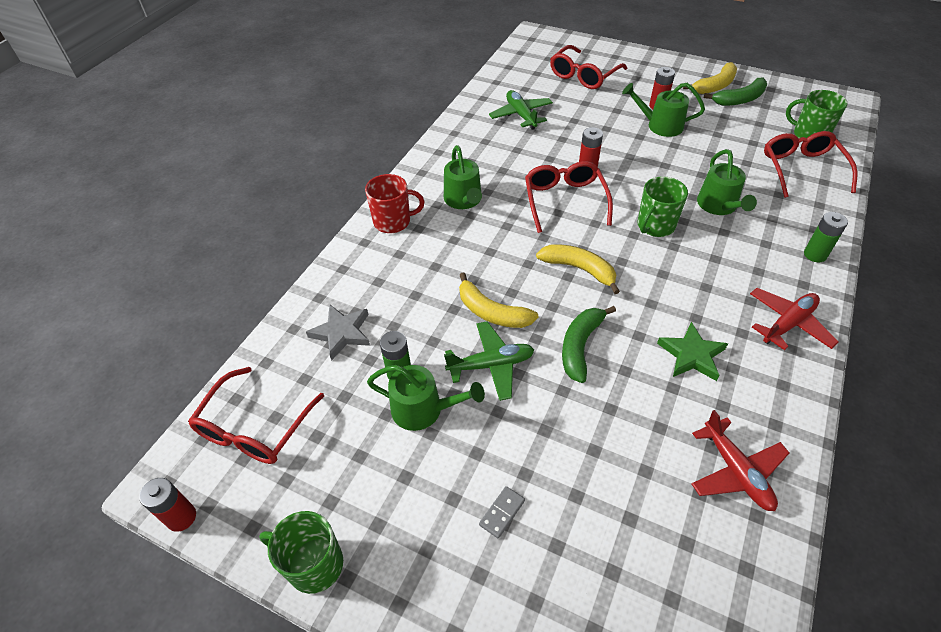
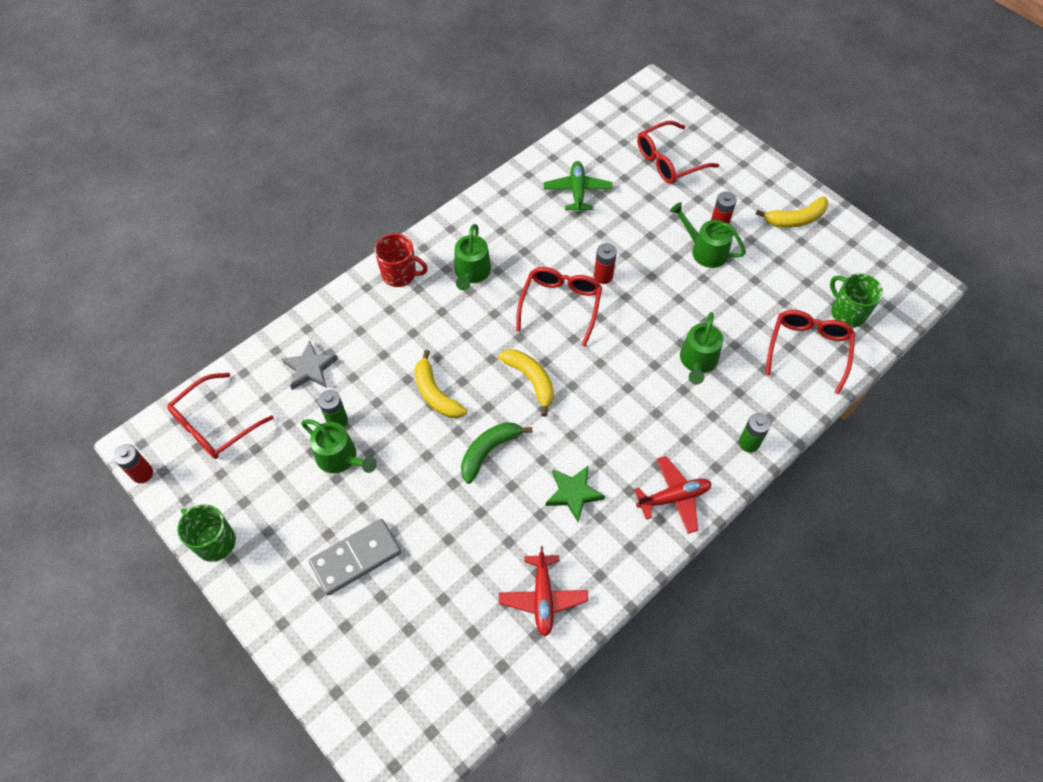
camera: 20 degrees right, 10 degrees up
(491, 365) = (410, 440): green plane -> none
(502, 513) = (356, 558): grey domino -> grey domino, size x2.23
(655, 226) = (625, 361): green mug -> none
(739, 99) = (808, 245): green banana -> none

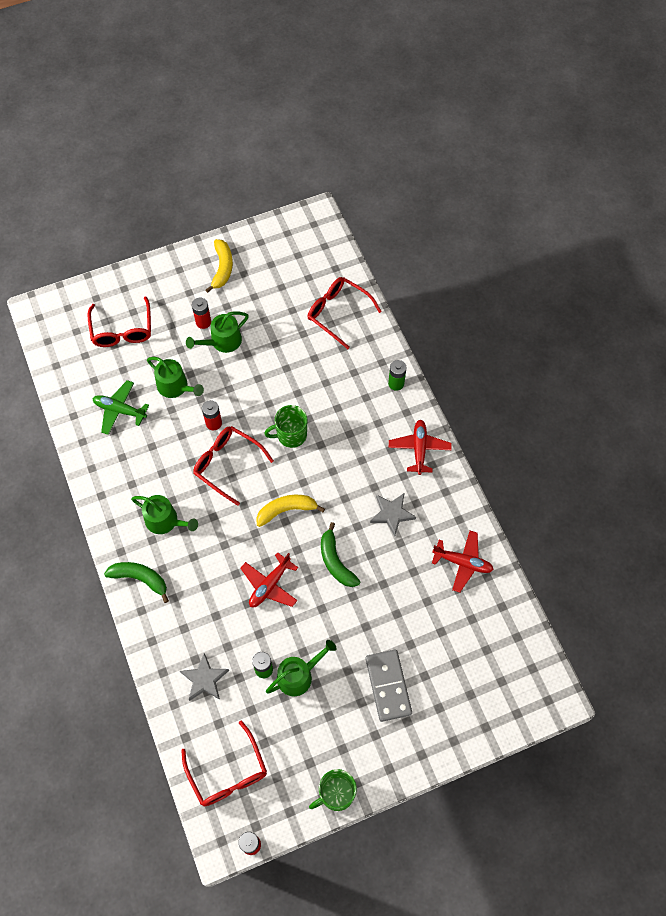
camera: 70 degrees left, 5 degrees up
(400, 274) = (140, 579): red mug -> green banana
(436, 393) = (269, 585): yellow banana -> red plane
(573, 493) = (392, 514): green star -> grey star
(698, 361) = (318, 388): green watering can -> green watering can (175, 387)
(847, 313) = (318, 274): green mug -> green mug (291, 435)

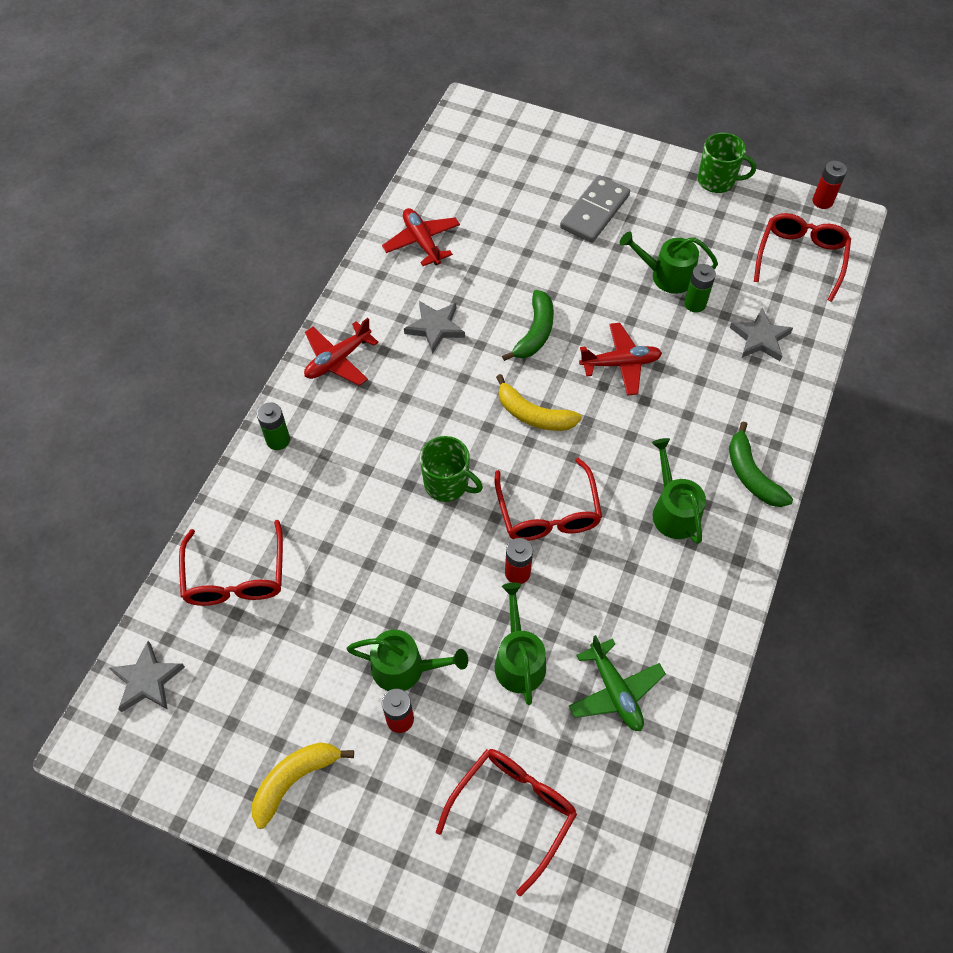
camera: 135 degrees left, 5 degrees down
(323, 249) = (147, 680): none -> grey star

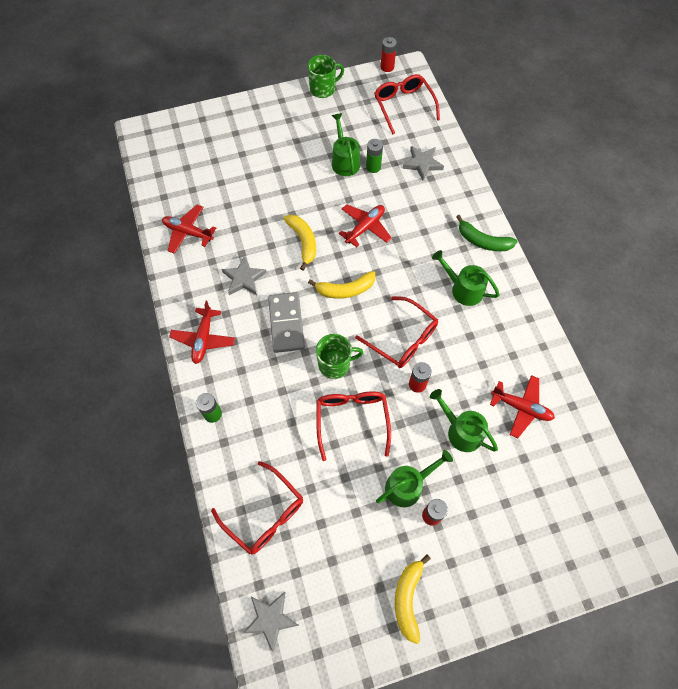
camera: 40 degrees left, 5 degrees up
(513, 811) = (531, 513): red glasses -> red glasses (352, 420)
(535, 332) = (303, 242): green banana -> yellow banana
(594, 212) = (272, 149): grey domino -> grey domino (286, 323)
(615, 691) = (521, 407): green plane -> red plane
(666, 276) = (344, 161): green watering can -> green watering can turned 105 degrees clockwise

